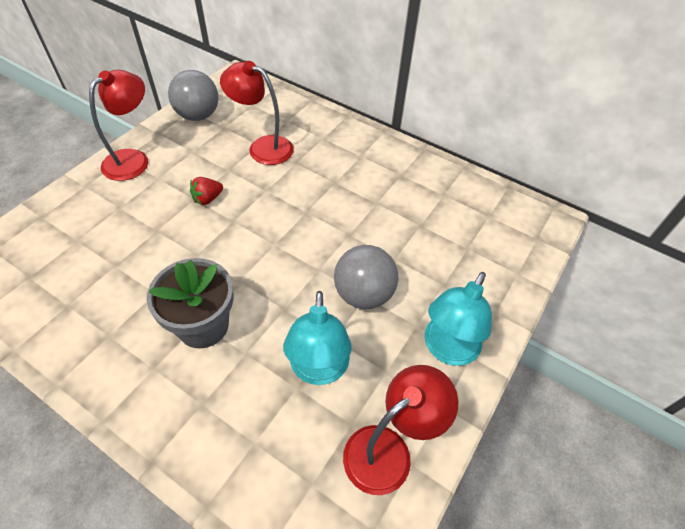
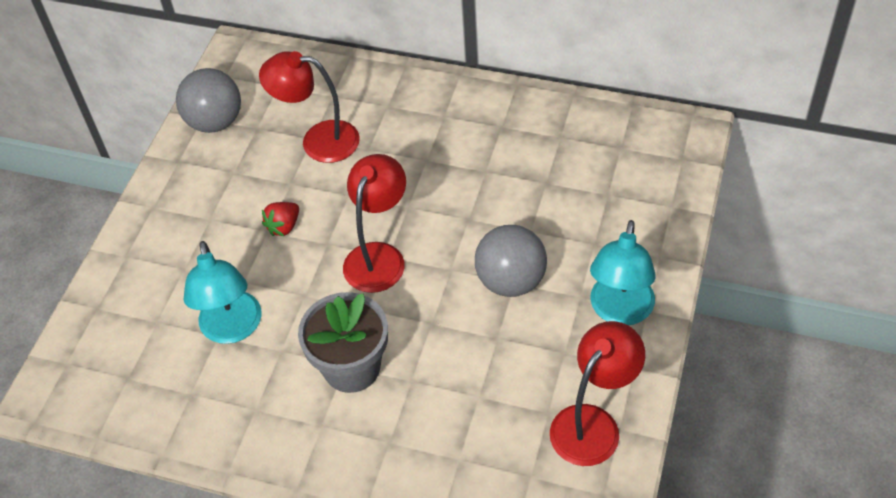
camera: 10 degrees left, 0 degrees up
(133, 159) = (166, 205): red lamp -> red lamp (379, 256)
(318, 370) = (494, 373): turquoise lamp -> turquoise lamp (232, 329)

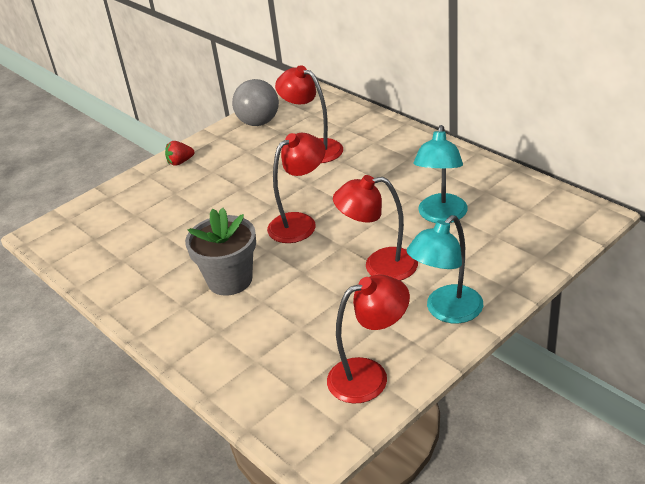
camera: 30 degrees right, 15 degrees down
(232, 329) = (175, 234): turquoise lamp -> turquoise lamp (441, 216)
(284, 226) = (253, 188): red strawberry -> red strawberry (180, 162)
(511, 281) = (379, 266): grey ball -> red lamp

